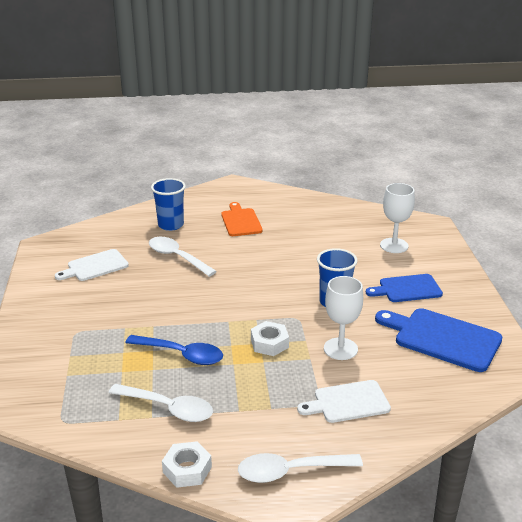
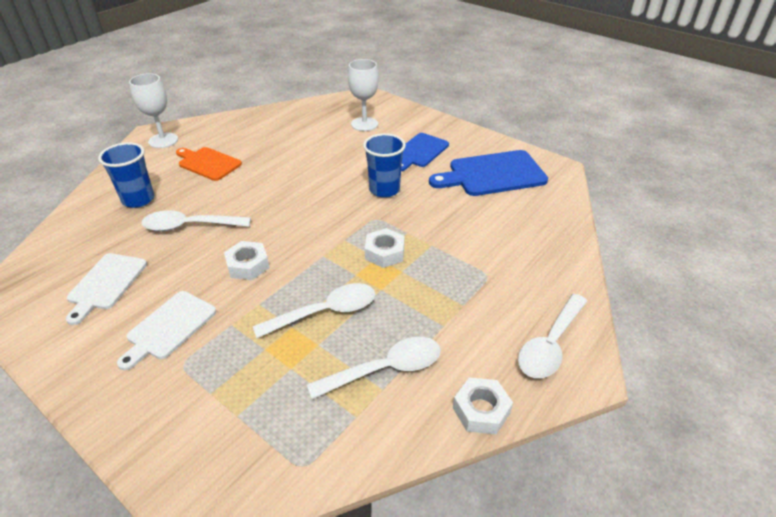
camera: 45 degrees left, 10 degrees up
(177, 300) = (248, 265): none -> white nut
(181, 355) = (325, 312): blue spoon -> white spoon
(340, 349) = (441, 223): white goblet -> white goblet (163, 140)
(348, 402) = (505, 261): white cutting board -> white cutting board (169, 327)

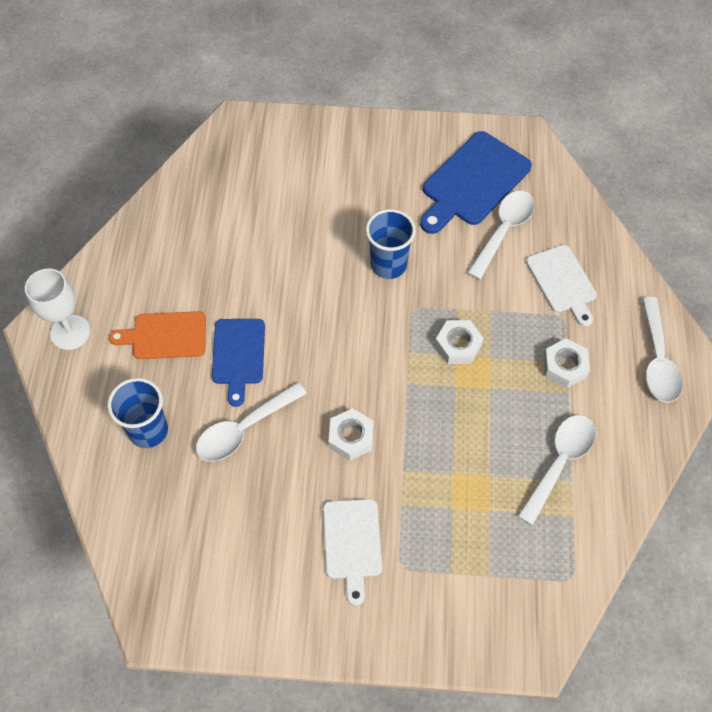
camera: 35 degrees left, 20 degrees up
(106, 284) = (241, 542): white cutting board -> white cutting board (562, 282)
(325, 312) = (466, 441): white spoon -> white spoon (503, 231)
(364, 124) = (279, 175): white goblet -> none
(419, 151) = (376, 187): blue cutting board -> blue cutting board (238, 355)
(481, 410) = (651, 451): white nut -> white nut (564, 366)

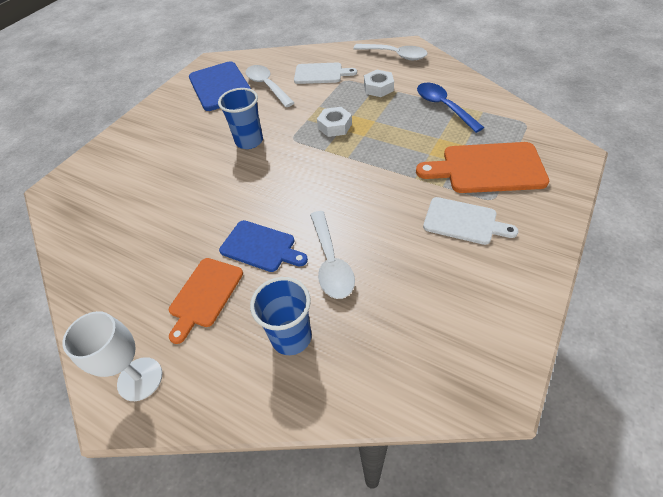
camera: 60 degrees left, 10 degrees down
(351, 437) = (374, 198): white nut -> none
(455, 548) = (487, 168): none -> orange cutting board
(559, 462) = (443, 107): white spoon -> blue spoon

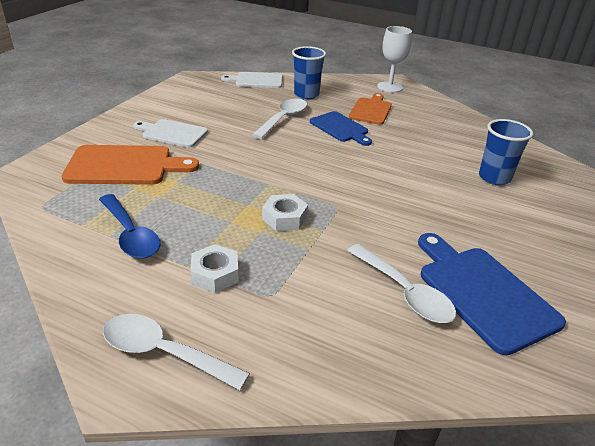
camera: 170 degrees right, 15 degrees down
(249, 141) = (390, 207): blue cup -> blue cup (494, 178)
(260, 247) = (340, 128): blue cutting board -> blue cutting board turned 150 degrees counterclockwise
(321, 74) = (314, 313): white cutting board -> white cutting board (256, 80)
(331, 262) = (283, 119): white spoon -> white spoon turned 45 degrees clockwise

